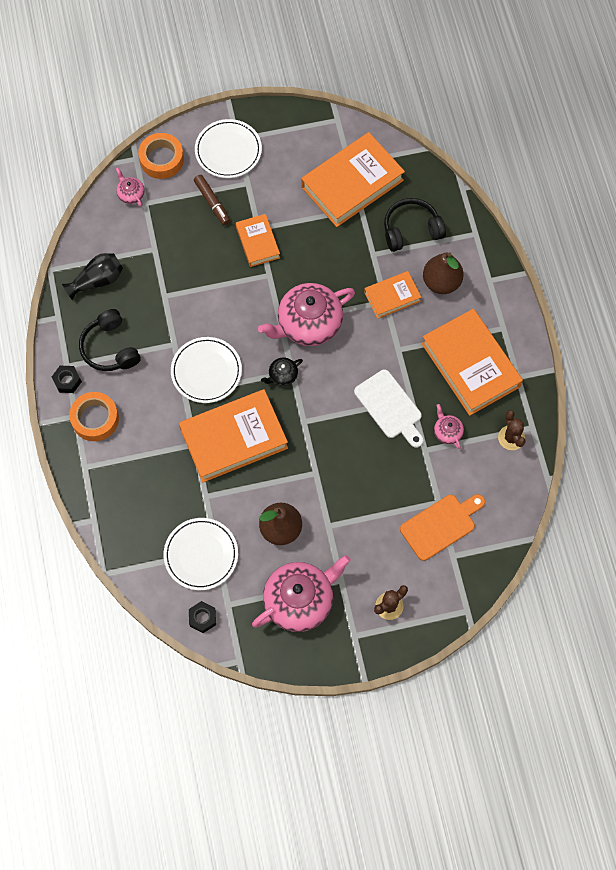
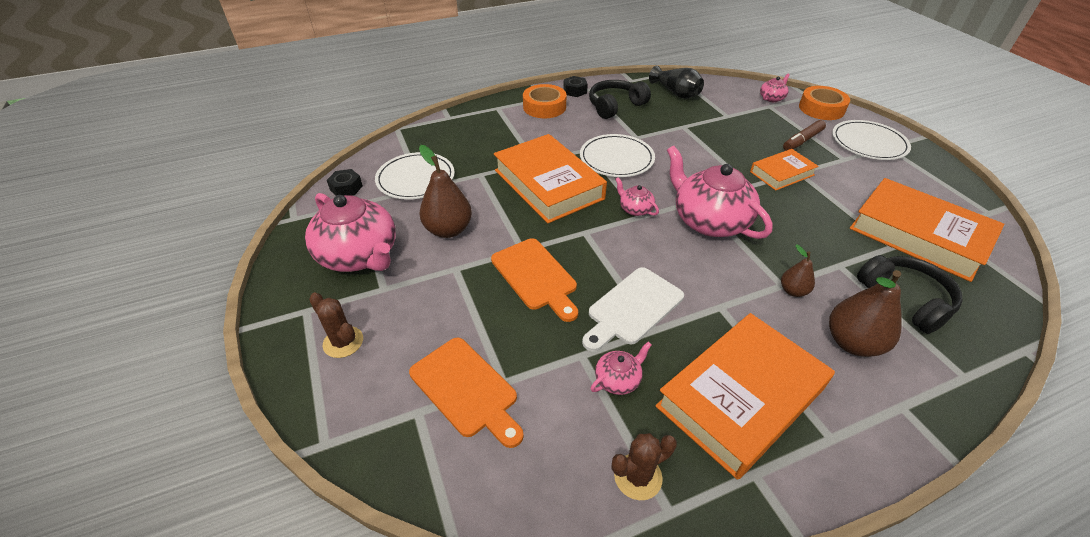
camera: 80 degrees right, 25 degrees down
(282, 375) = (635, 209): black teapot -> pink teapot
(347, 467) = (536, 276): none -> orange cutting board
(392, 296) = (793, 291): orange book -> brown pear

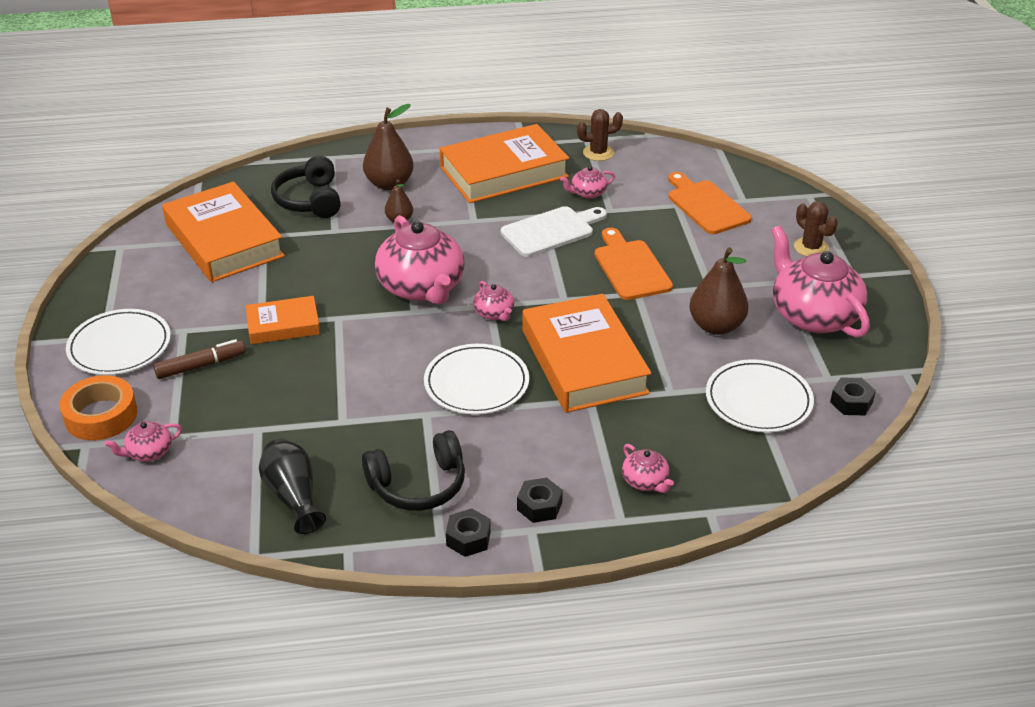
camera: 165 degrees left, 5 degrees down
(488, 125) = (645, 481): none -> pink teapot
(544, 107) = (539, 506): orange tape -> black nut

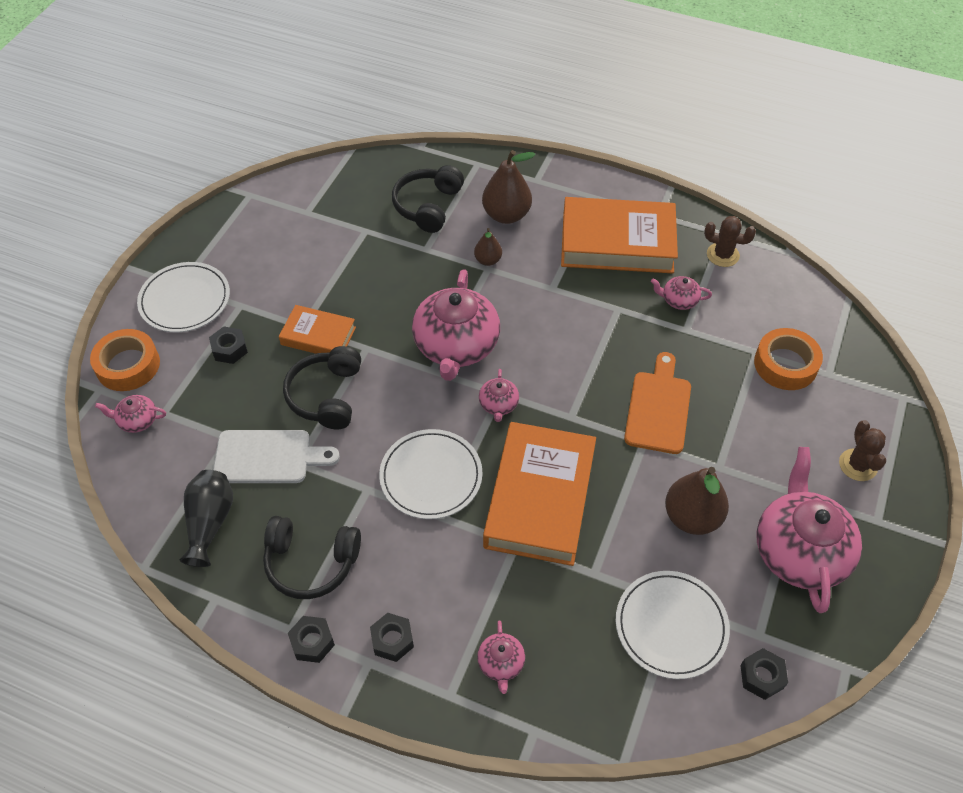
camera: 30 degrees right, 15 degrees up
(201, 365) = (230, 349): brown marker -> black nut
(224, 240) = (331, 222): orange book -> none
(329, 364) = (326, 396): none -> black headphones
(551, 231) = (613, 331): white cutting board -> white cutting board (268, 457)
(706, 205) = (785, 364): orange cutting board -> orange tape

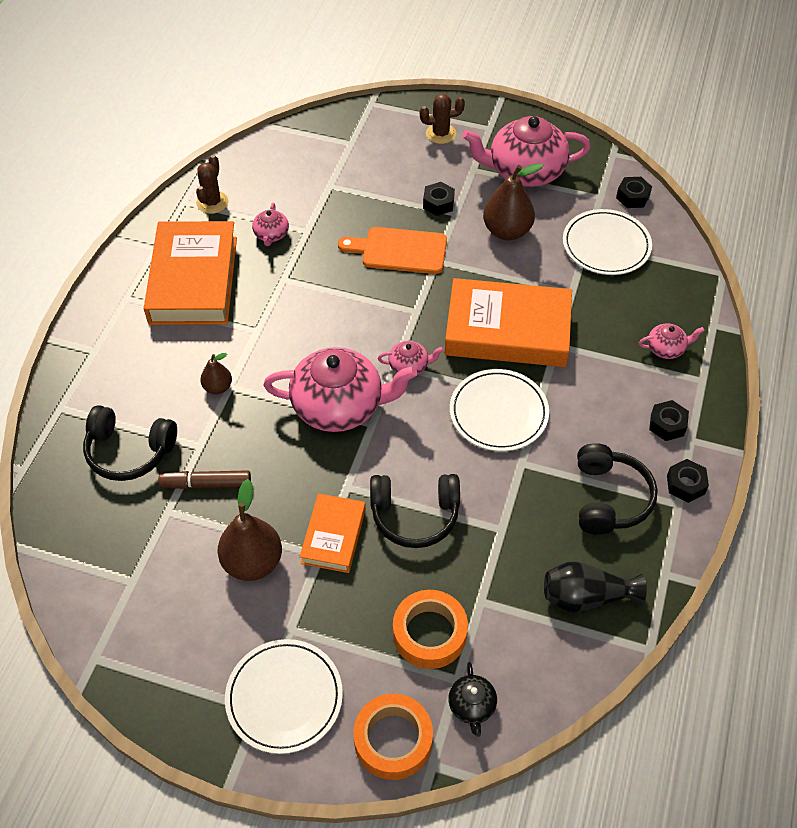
camera: 95 degrees left, 0 degrees up
(137, 420) = (472, 706): pink teapot -> black teapot
(230, 349) = (359, 626): black nut -> black nut (438, 203)
(268, 457) = (499, 557): white cutting board -> none
(387, 253) = (206, 484): none -> brown marker
(506, 215) = (148, 375): brown pear -> brown pear (252, 562)
(785, 364) = (343, 168): orange tape -> orange tape (429, 633)

